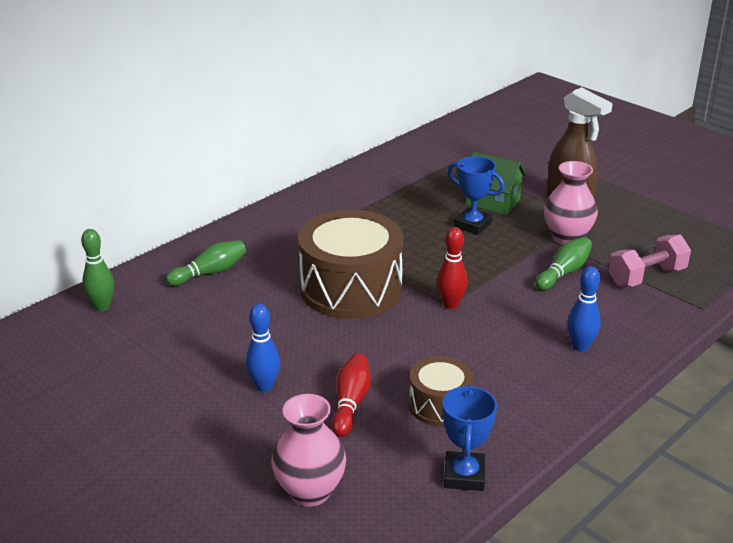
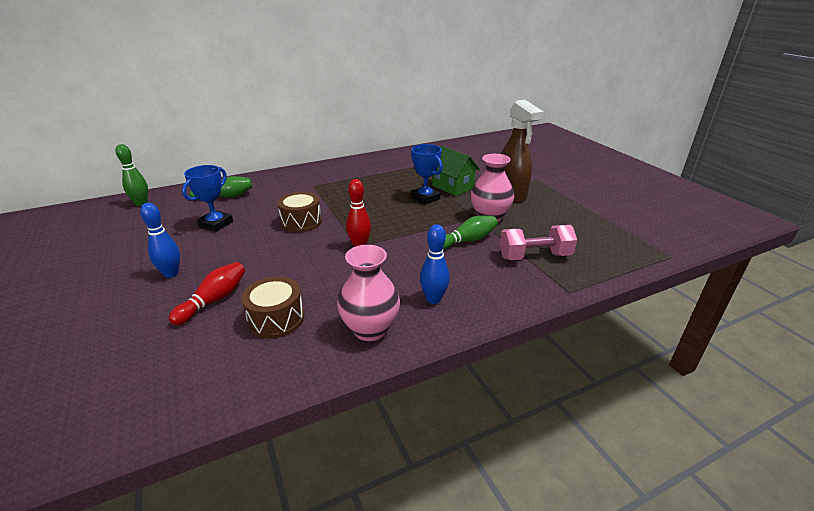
camera: 20 degrees right, 0 degrees up
(310, 491) = (104, 364): pink vase -> pink vase (370, 329)
(351, 288) = (301, 222): brown drum -> brown drum, size x0.52
(464, 475) = (233, 388): blue trophy -> blue trophy (216, 224)

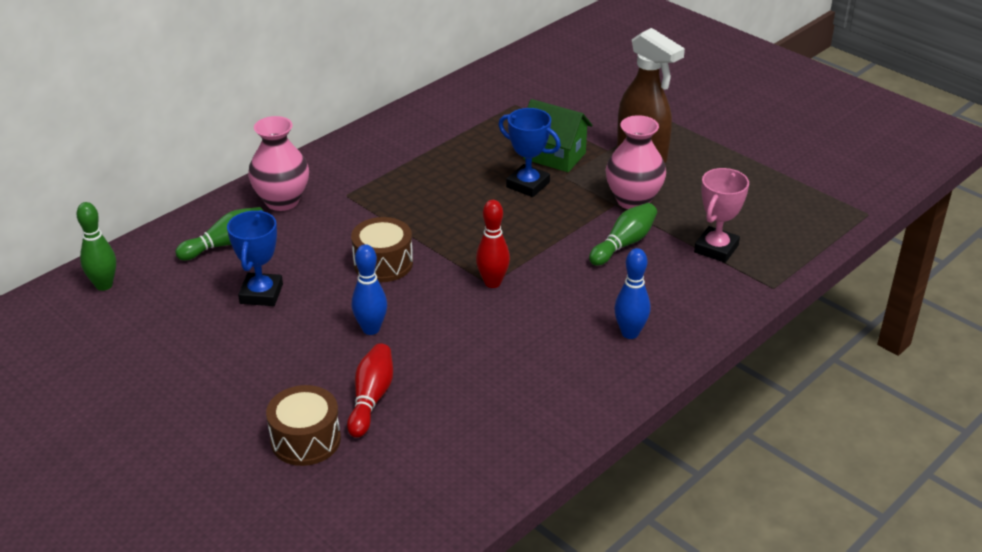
camera: 20 degrees left, 5 degrees up
(171, 274) = (278, 379): blue bowling pin -> blue bowling pin (371, 329)
(276, 319) = (467, 401): brown drum -> brown drum (305, 440)
(370, 329) = (583, 385): pink vase -> pink vase (282, 201)
(534, 256) = (716, 249): pink dumbbell -> pink trophy

